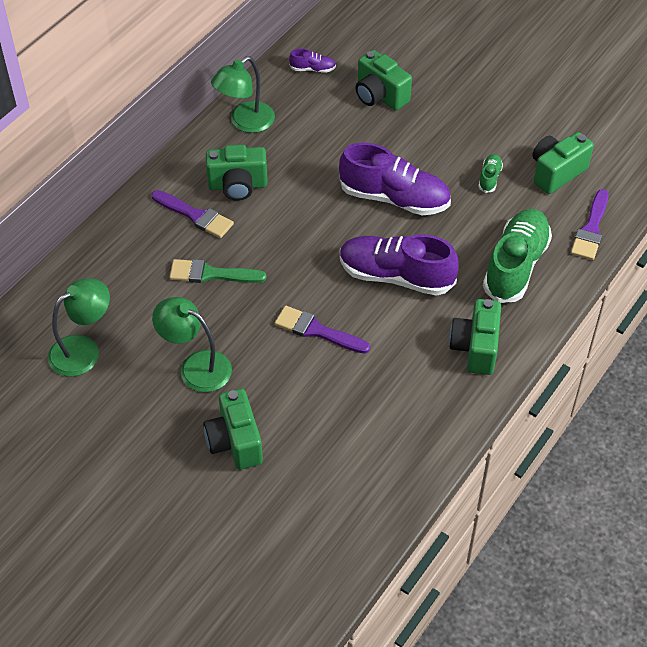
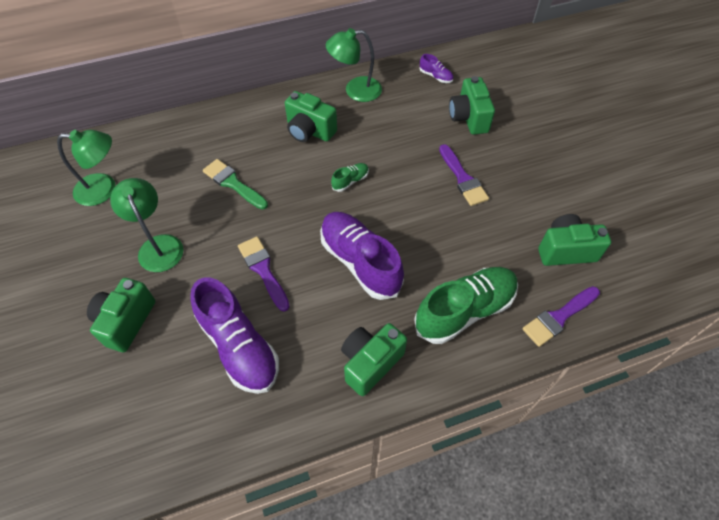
camera: 35 degrees right, 5 degrees up
(195, 216) = (262, 137): purple brush -> purple brush (463, 178)
(394, 198) = (413, 199): purple shoe -> purple shoe (239, 346)
(489, 178) = (503, 224): green shoe -> green shoe (350, 181)

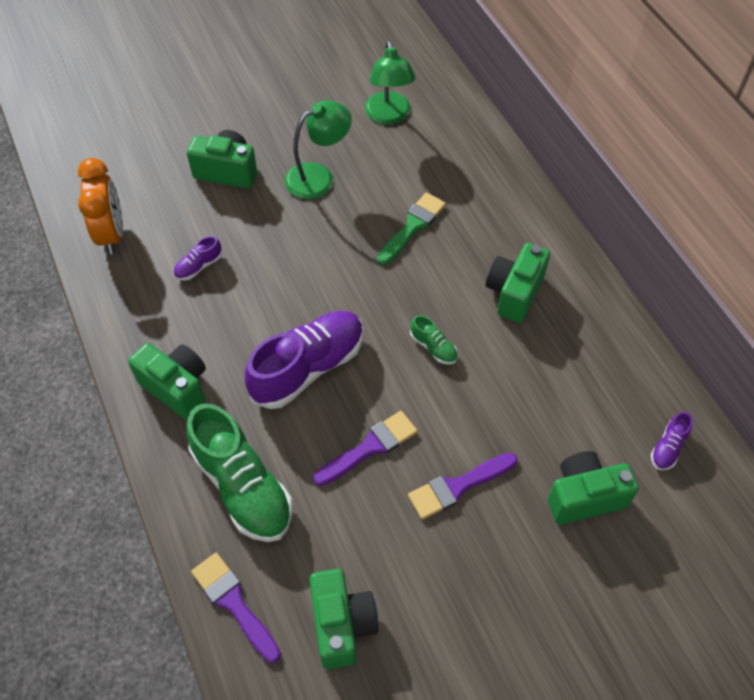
camera: 85 degrees right, 0 degrees up
(177, 433) = (112, 234): none -> orange clock
(239, 346) = (199, 266): purple shoe -> purple shoe, size x0.44
(263, 270) = (292, 273): purple brush -> purple brush (370, 447)
(355, 90) = (606, 339): green lamp -> none

